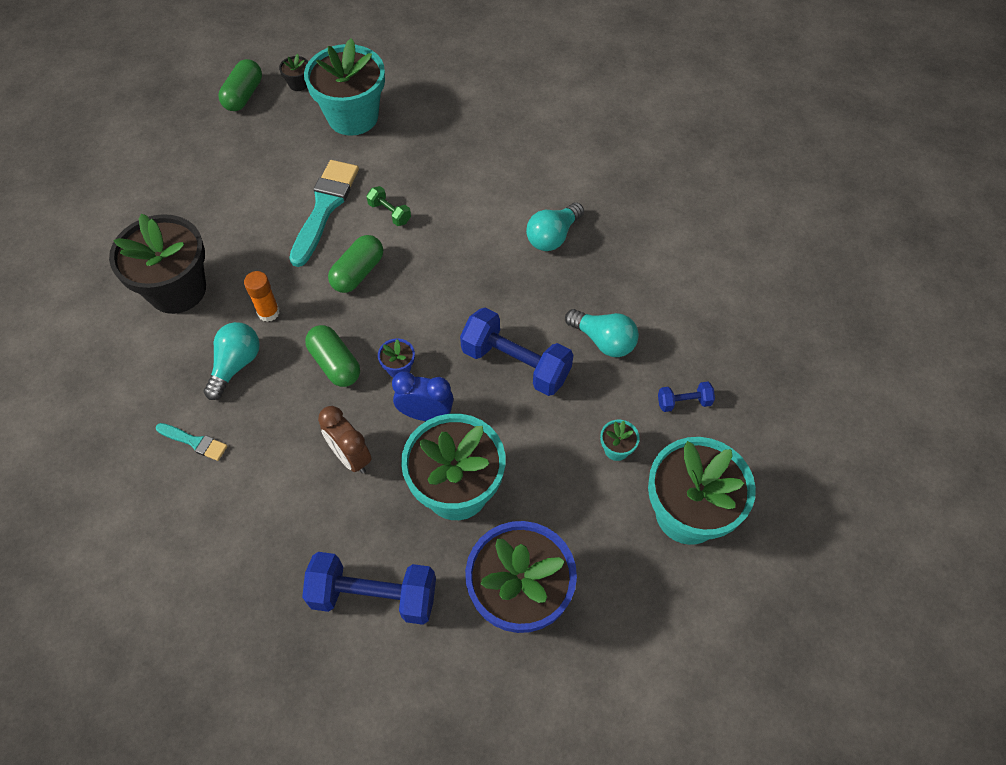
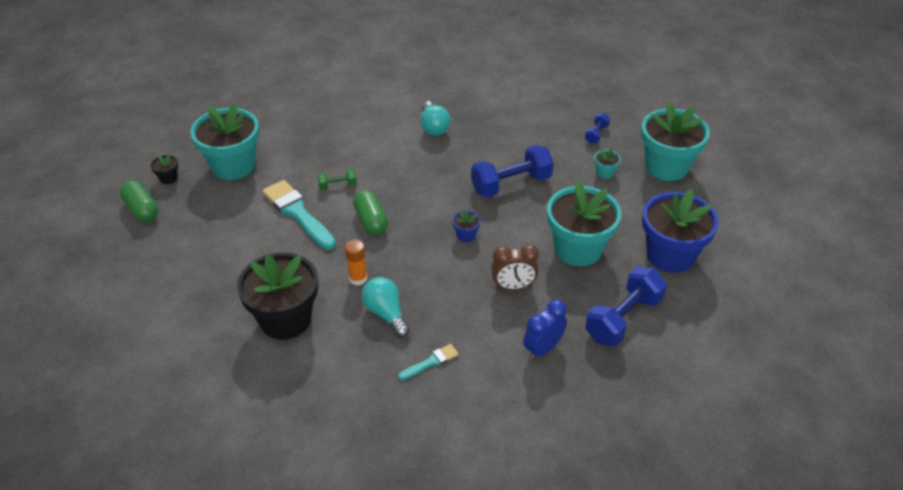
camera: 55 degrees left, 15 degrees down
(335, 364) = (434, 263): green capsule -> none
(425, 414) = (512, 238): blue clock -> blue clock (543, 348)
(603, 341) = (528, 143): turquoise light bulb -> none

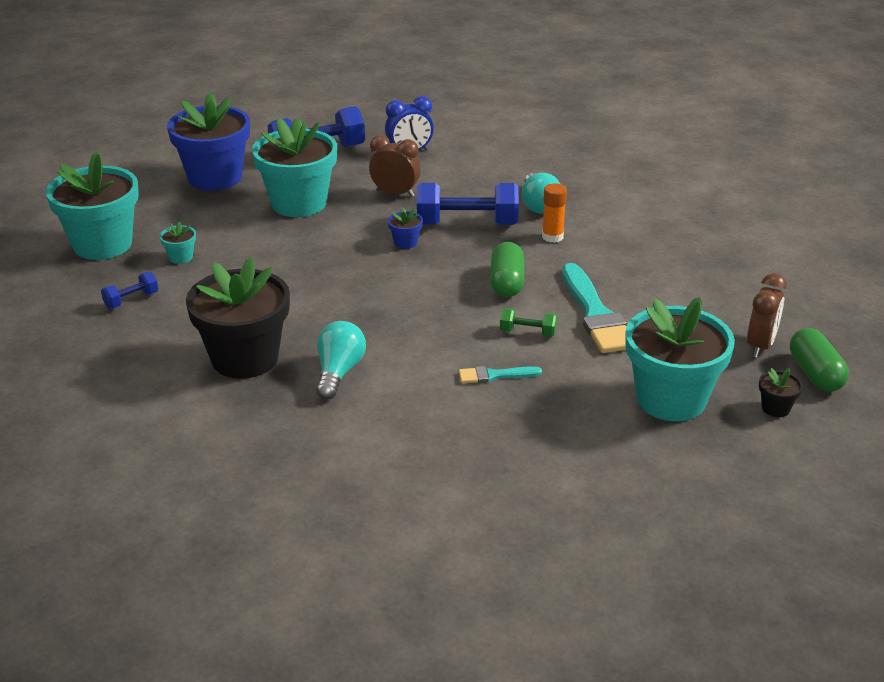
camera: 155 degrees left, 10 degrees down
(179, 221) = (760, 346): none -> brown clock
(285, 319) = (645, 224): black flower pot -> black flower pot (245, 358)
(431, 362) = (517, 167): turquoise brush -> turquoise brush (495, 375)
(511, 184) = (305, 275): blue dumbbell -> blue dumbbell (467, 224)

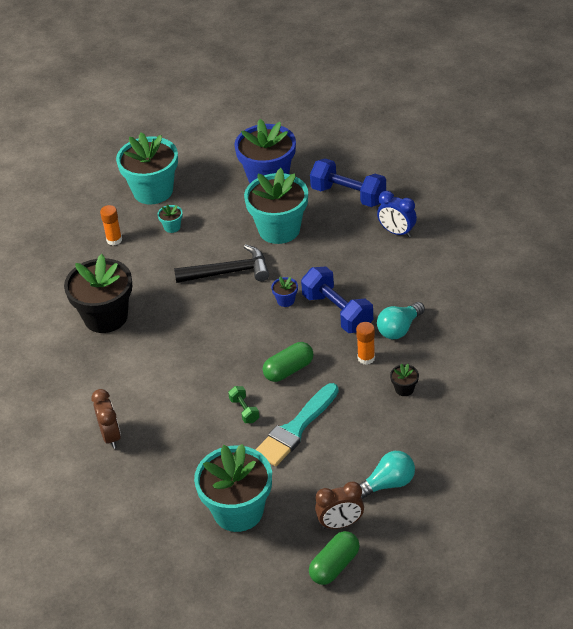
camera: 55 degrees right, 10 degrees up
(131, 300) = (114, 240): blue dumbbell -> orange glue stick
(309, 255) = (228, 272): none -> black hammer
(339, 372) = (128, 359): turquoise light bulb -> turquoise light bulb (388, 484)
(395, 193) = (337, 259): brown clock -> brown clock (111, 436)
(495, 375) = (187, 422): turquoise brush -> none
(775, 408) = (276, 564): black flower pot -> black flower pot (404, 389)

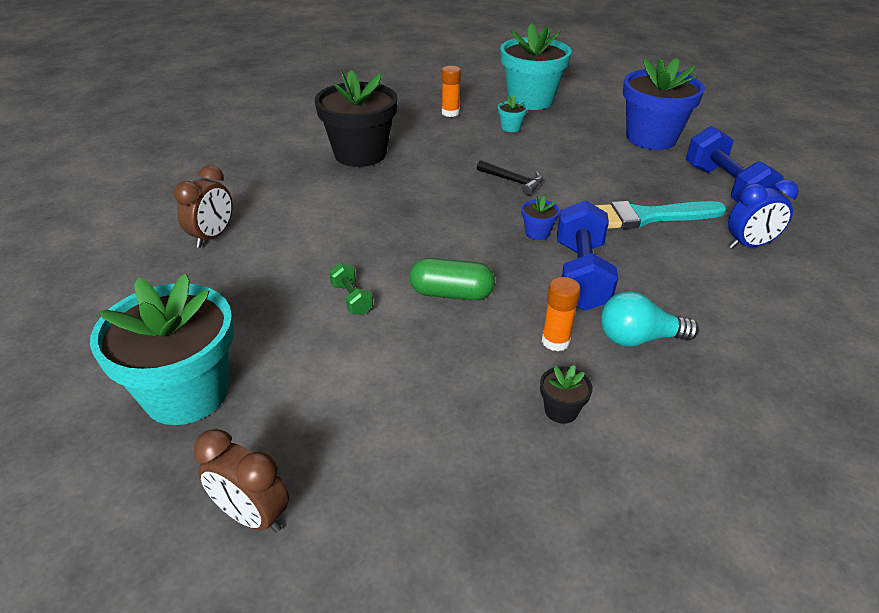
camera: 40 degrees right, 5 degrees down
(228, 272) = (513, 181): black hammer -> black hammer, size x0.59
(244, 410) = (352, 299): green dumbbell -> green dumbbell turned 45 degrees counterclockwise
(279, 229) = (610, 177): turquoise flower pot -> none
(296, 428) = (373, 356): turquoise brush -> turquoise brush (646, 217)
(334, 565) = (160, 570): green capsule -> none
(388, 484) = (381, 517): turquoise light bulb -> none
(396, 232) = (749, 245): blue clock -> blue clock turned 90 degrees counterclockwise

